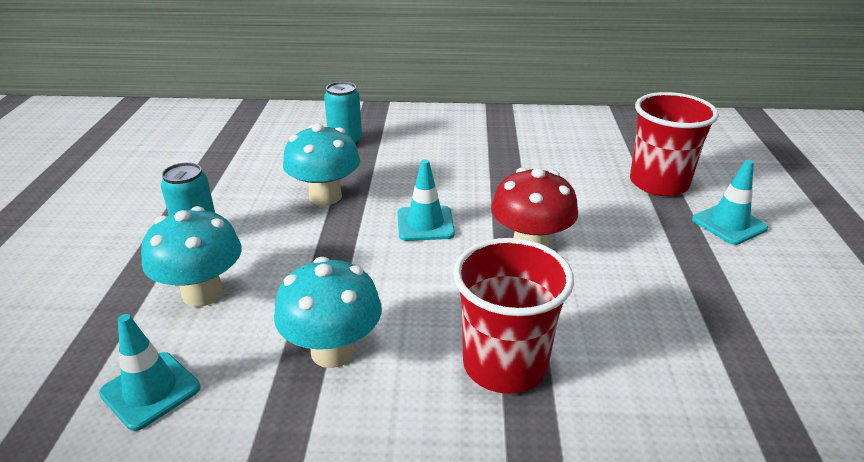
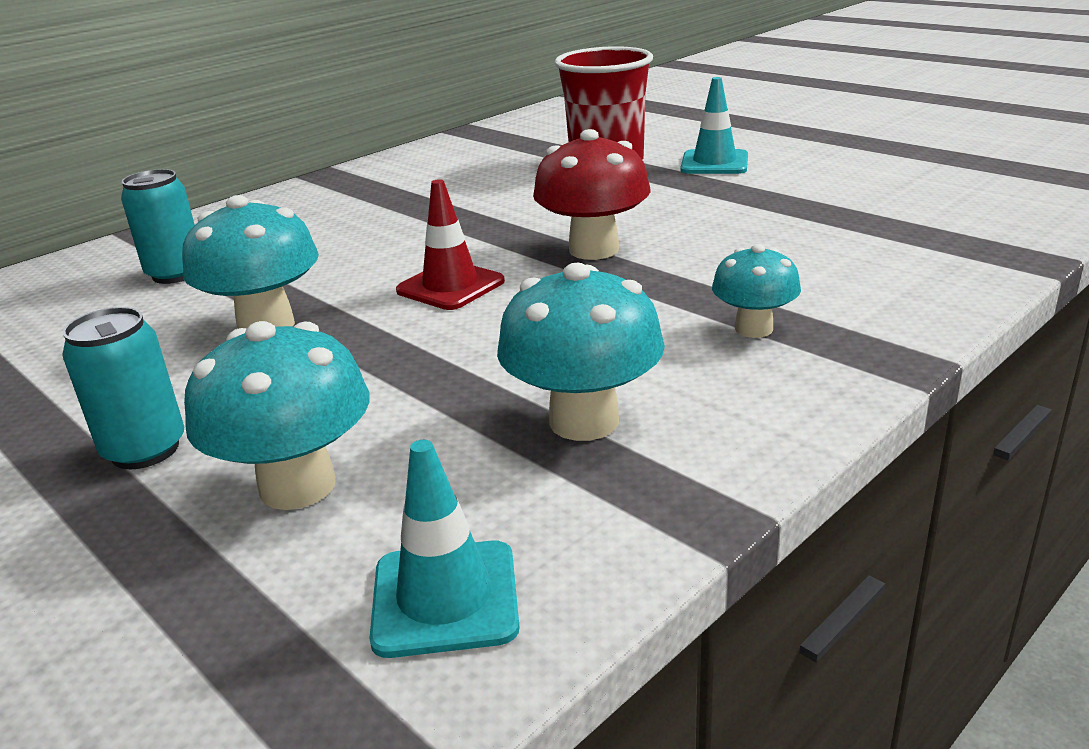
camera: 45 degrees left, 5 degrees down
(425, 224) = (450, 286): turquoise traffic cone -> red traffic cone
(504, 365) = (753, 329): red cup -> turquoise mushroom

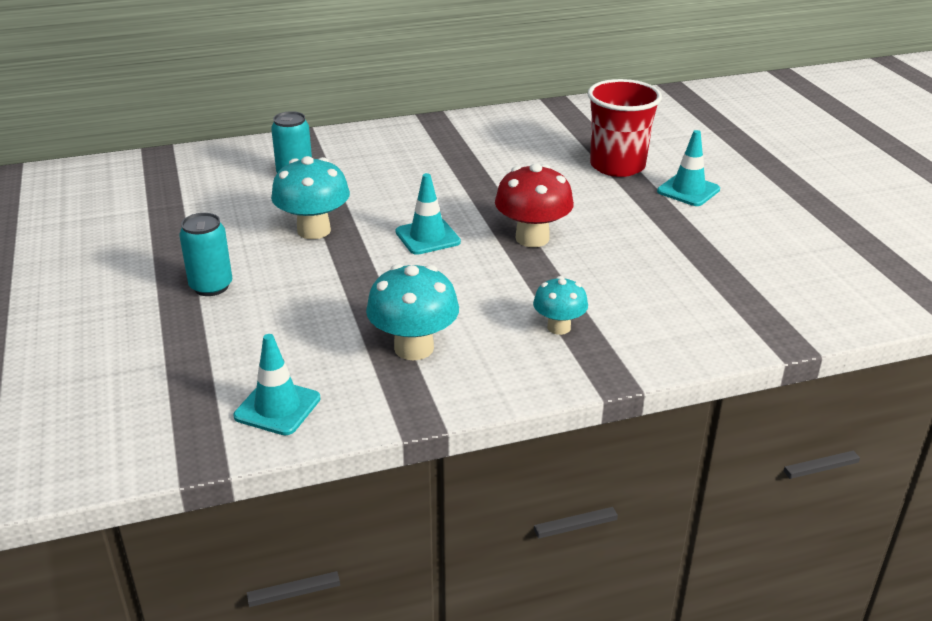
camera: 25 degrees right, 5 degrees up
(297, 486) = (260, 331): turquoise mushroom -> none
(450, 286) = (427, 237): red traffic cone -> turquoise traffic cone

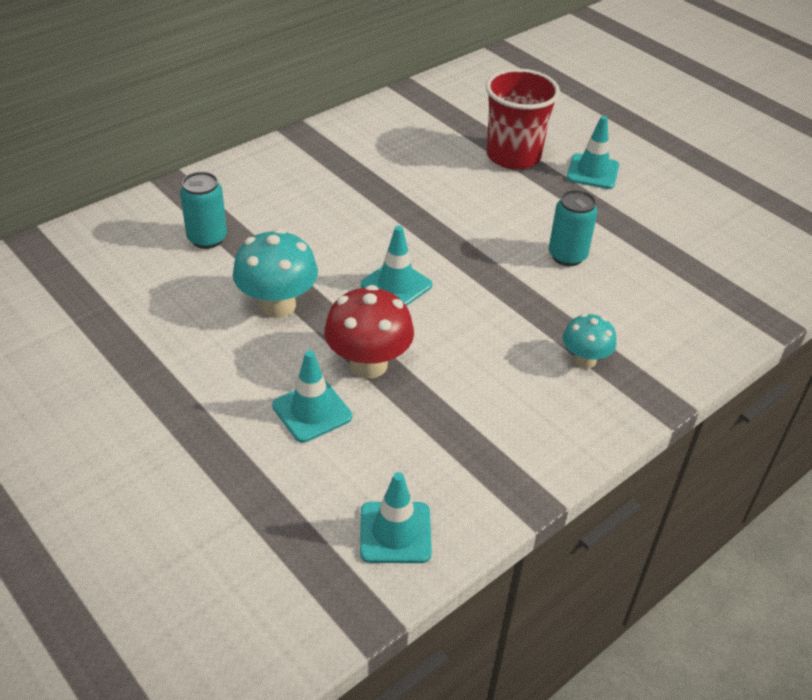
camera: 25 degrees left, 10 degrees up
(211, 286) = (221, 405): turquoise can -> turquoise can (567, 256)
(280, 307) = (312, 411): none -> turquoise traffic cone
(414, 348) = (474, 422): turquoise mushroom -> none
(532, 238) = (494, 262): red mushroom -> red mushroom (368, 364)

